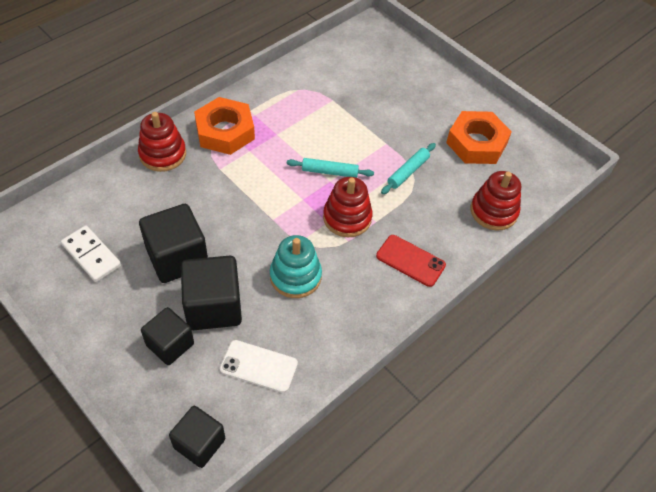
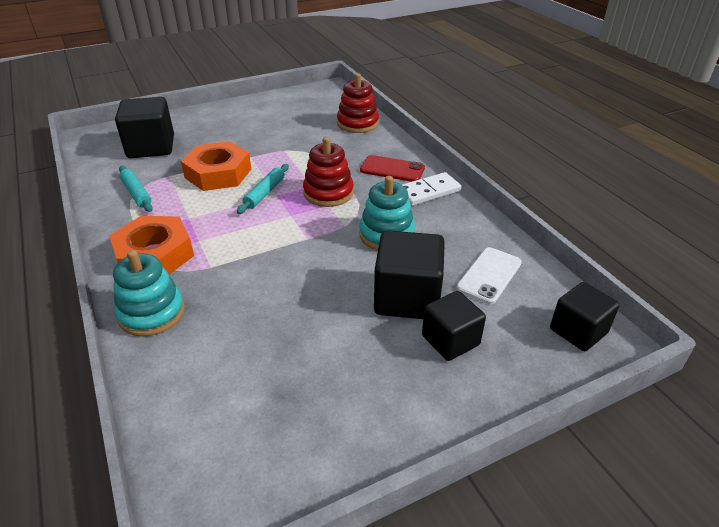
camera: 70 degrees left, 15 degrees down
(91, 255) = (287, 406): white domino -> white domino (428, 192)
(163, 154) = (152, 313): red stacking toy -> turquoise stacking toy
(177, 257) = (327, 319): black cube -> black cube (151, 147)
(408, 172) = (292, 152): turquoise rolling pin -> turquoise rolling pin (136, 193)
(410, 261) = (392, 169): red phone -> red phone turned 60 degrees clockwise
(476, 143) = (281, 116): orange nut -> orange nut (218, 173)

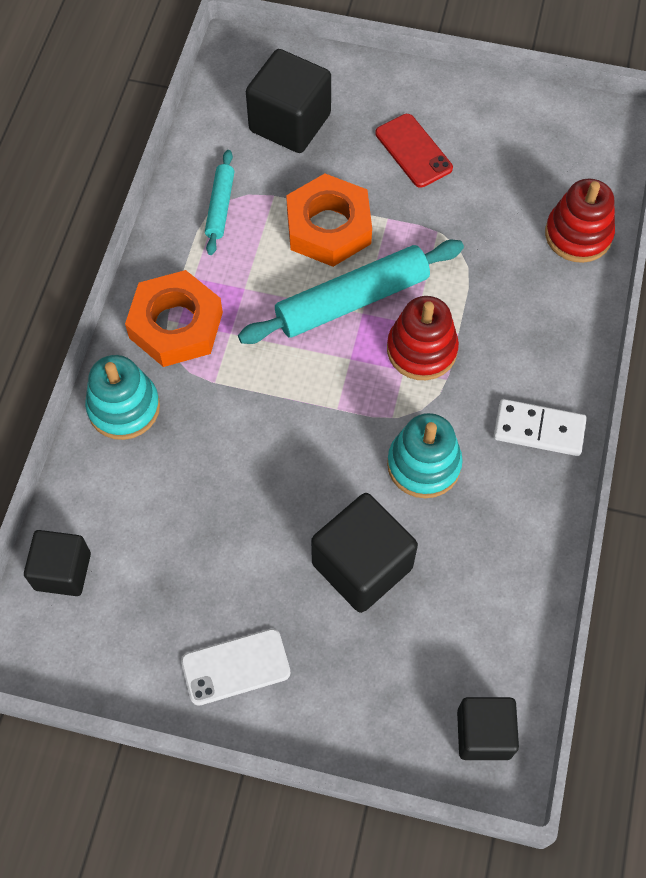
camera: 40 degrees right, 25 degrees up
(265, 193) = (352, 301): turquoise rolling pin -> turquoise rolling pin, size x1.89
(392, 169) = (535, 359): red phone -> red phone (413, 151)
(450, 340) = (352, 645): black cube -> black cube (63, 571)
(489, 275) = (473, 601): white phone -> white phone (235, 667)

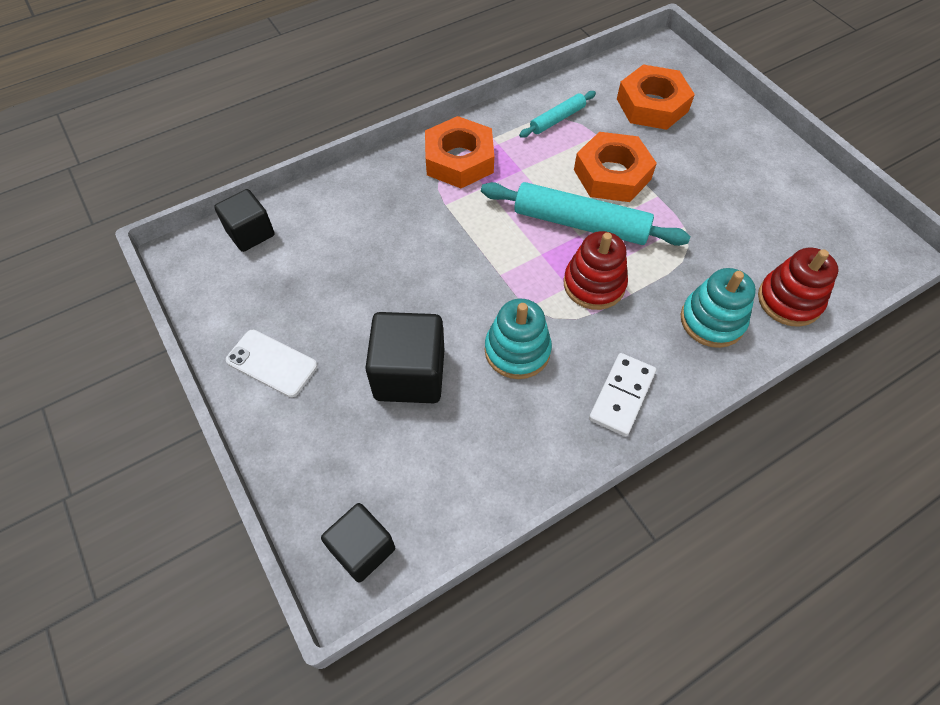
camera: 45 degrees right, 5 degrees down
(124, 407) = (381, 179): turquoise stacking toy -> turquoise stacking toy (712, 320)
(290, 123) = (652, 105): black cube -> orange nut
(413, 151) = (719, 171): red phone -> none
(539, 429) = (621, 395): white domino -> white domino turned 60 degrees clockwise

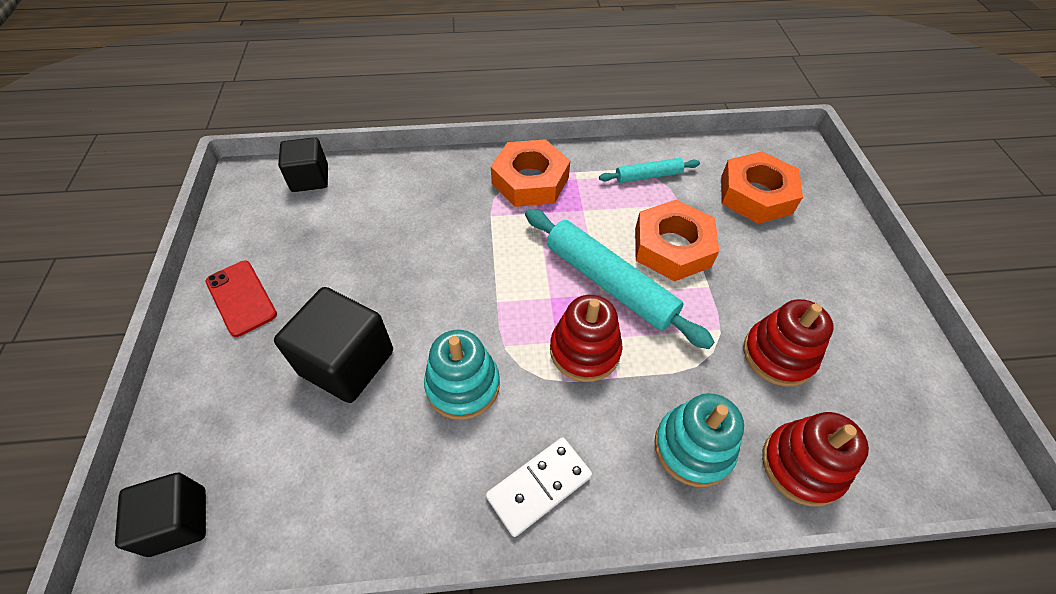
camera: 25 degrees right, 5 degrees down
(272, 363) = (241, 298): white phone -> red phone
(734, 229) = (778, 355): none -> red stacking toy

